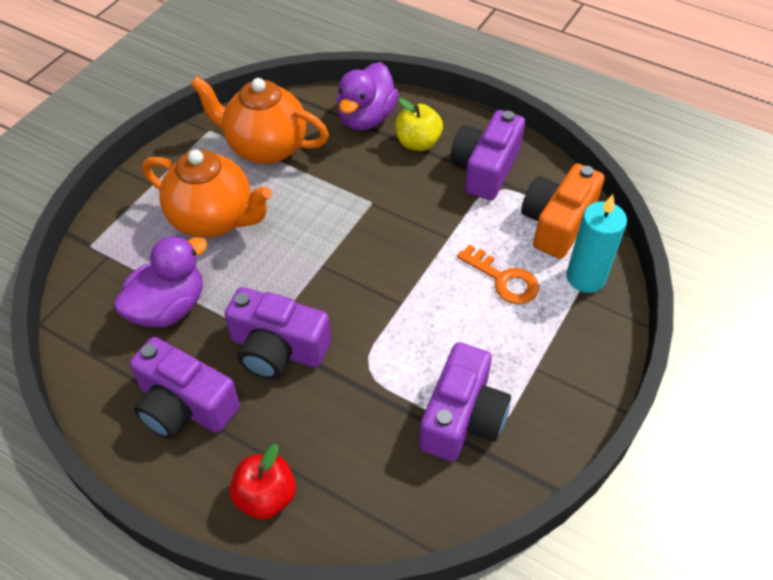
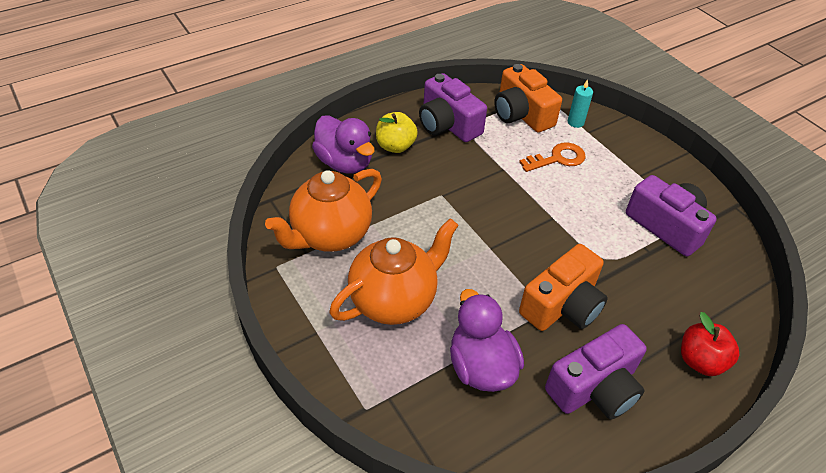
camera: 65 degrees left, 5 degrees down
(277, 349) = (562, 305): purple camera -> orange camera
(586, 277) = (575, 122): turquoise candle -> turquoise candle, size x0.58

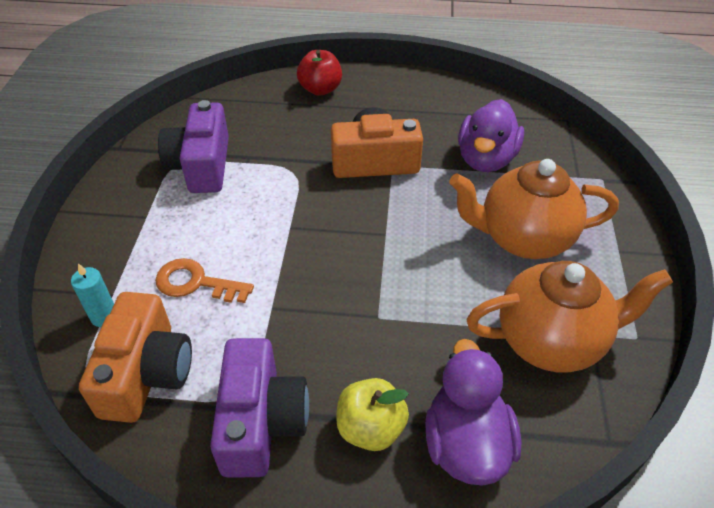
camera: 140 degrees left, 0 degrees up
(595, 388) = (413, 111): purple camera -> none

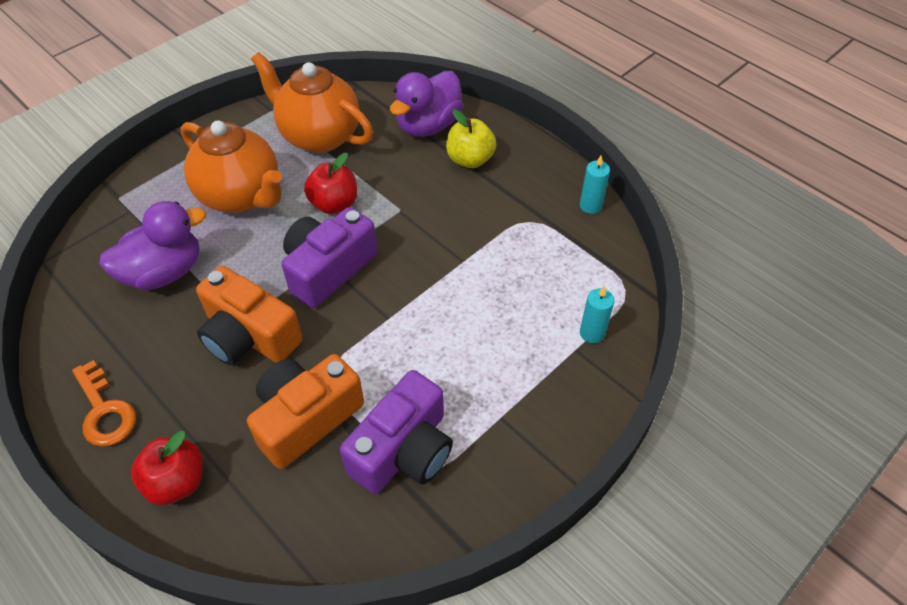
camera: 140 degrees left, 5 degrees up
(146, 373) = (583, 269): orange camera -> orange camera (306, 418)
(182, 462) = (590, 206): none -> turquoise candle
(196, 283) = (503, 316): orange key -> orange key (104, 411)
(261, 421) = (529, 198): purple camera -> purple camera (328, 269)
(441, 283) = (334, 204): none -> red apple

